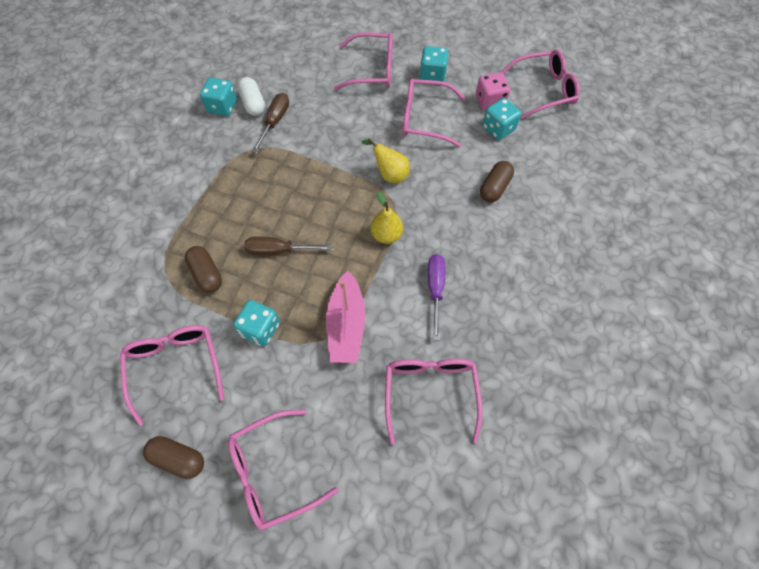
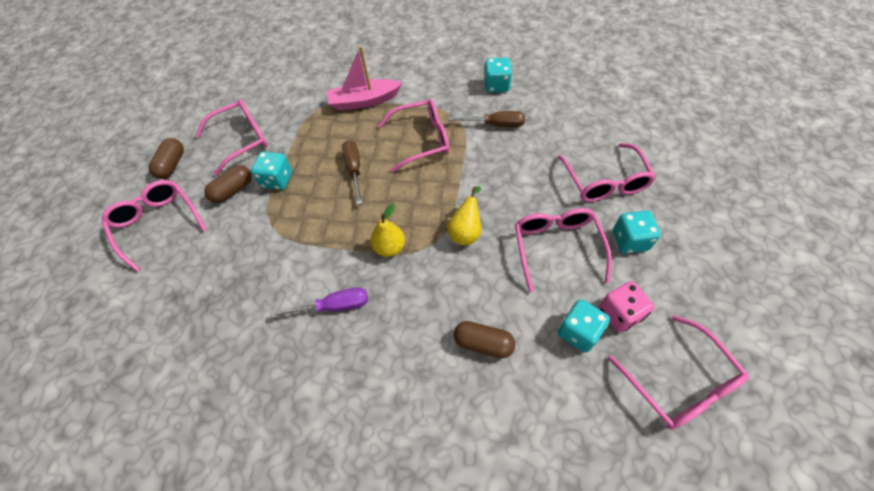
camera: 80 degrees right, 5 degrees down
(206, 274) = (323, 131): brown capsule -> brown capsule (233, 190)
(253, 103) = (510, 104): white capsule -> none
(346, 325) = (287, 239): pink boat -> pink boat (364, 101)
(430, 392) = (223, 325): pink glasses -> pink glasses (422, 140)

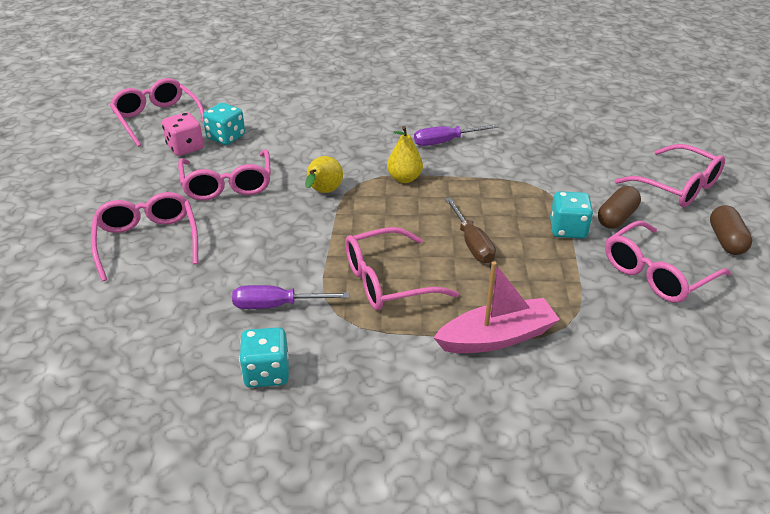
camera: 170 degrees right, 20 degrees down
(483, 343) = (309, 129): brown capsule -> none
(495, 125) = (277, 305): brown screwdriver -> purple screwdriver
(630, 240) = (148, 192): turquoise dice -> none

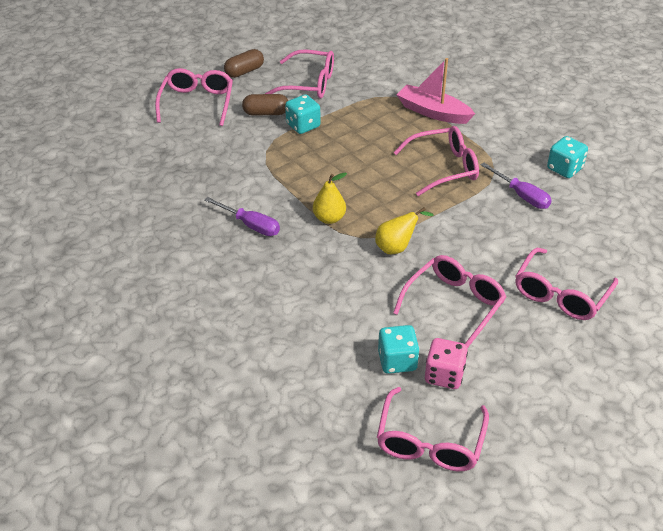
camera: 130 degrees left, 5 degrees up
(387, 281) = (444, 167): pink glasses -> pink glasses turned 45 degrees counterclockwise
(472, 243) = (365, 154): brown screwdriver -> none

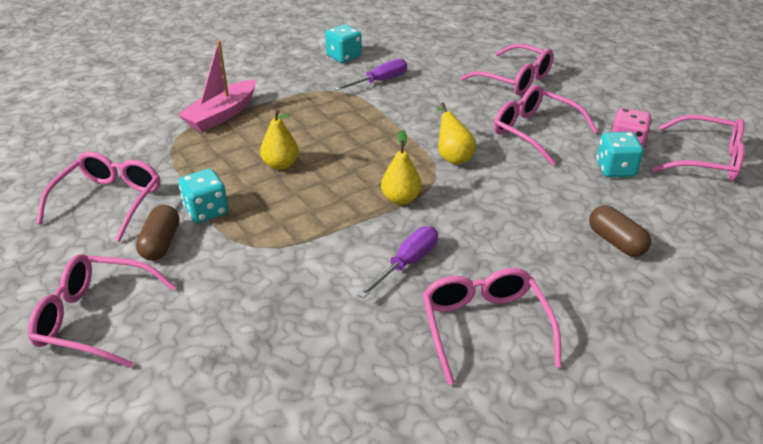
camera: 85 degrees left, 5 degrees down
(244, 71) = (36, 263): brown capsule -> brown capsule (616, 242)
(366, 152) = (280, 165): none -> yellow pear
(444, 167) = (325, 117): pink glasses -> pink glasses (484, 327)

